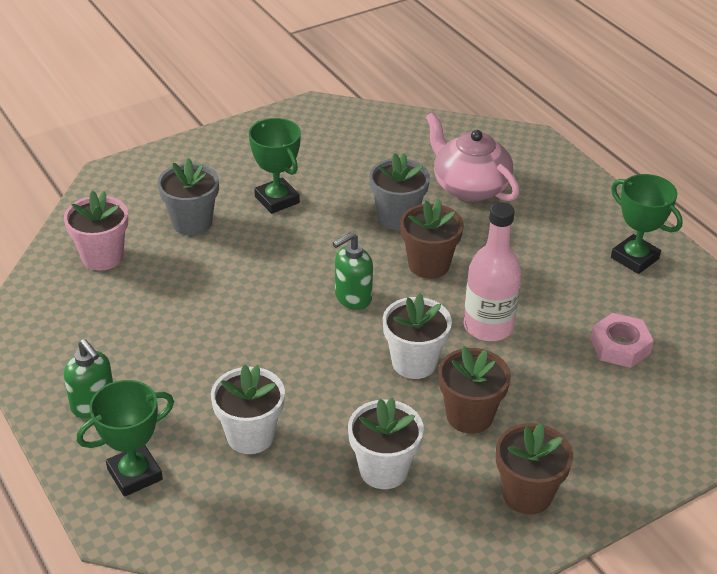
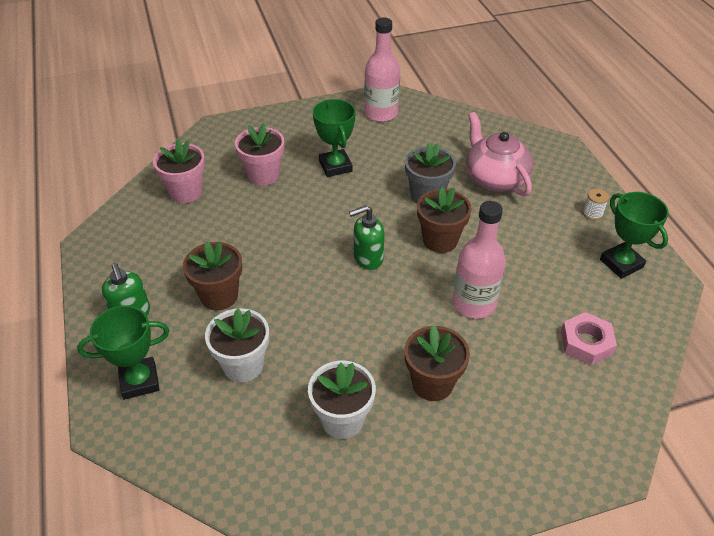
camera: 15 degrees right, 5 degrees up
(192, 222) = (263, 175): grey flower pot -> pink flower pot
(310, 129) = (381, 113): none -> pink bottle
(414, 362) = (400, 325): white flower pot -> none
(527, 494) = (461, 470): brown flower pot -> brown flower pot (219, 296)
(589, 209) = (592, 213): none -> white spool

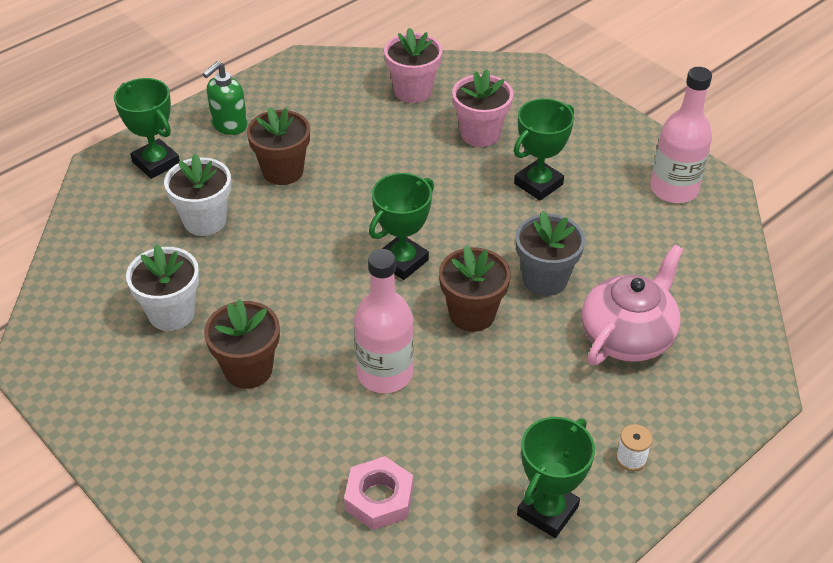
camera: 65 degrees right, 0 degrees up
(368, 258) = (402, 261): green soap dispenser -> green trophy

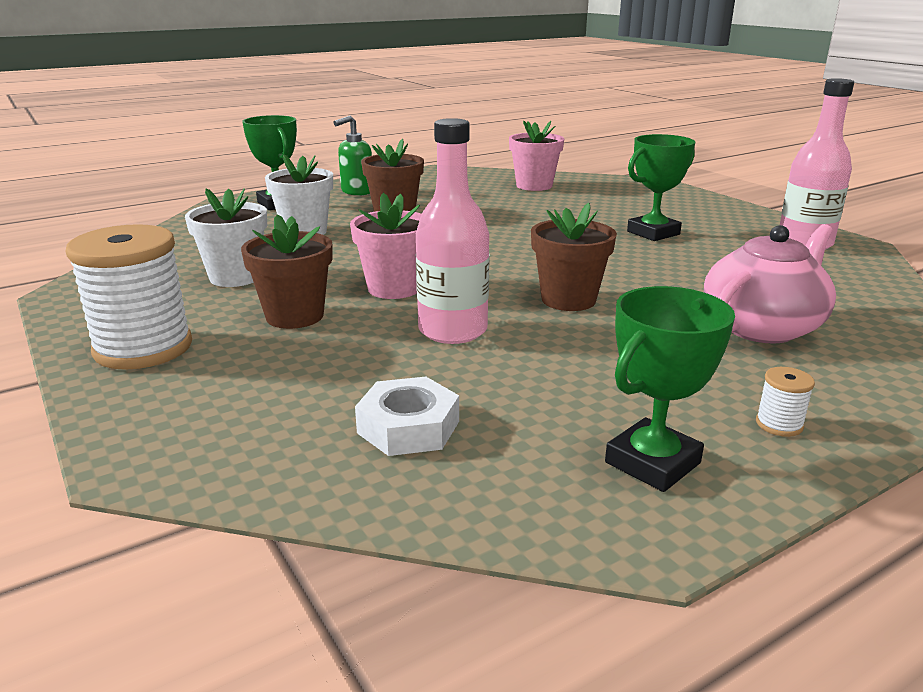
camera: 10 degrees right, 20 degrees down
(142, 432) = (143, 348): none -> white spool
(379, 498) = (408, 427): pink nut -> white nut
(402, 261) = (497, 264): green trophy -> none
(480, 134) = (595, 207): pink flower pot -> pink flower pot (394, 288)
(545, 279) = (657, 284): grey flower pot -> none

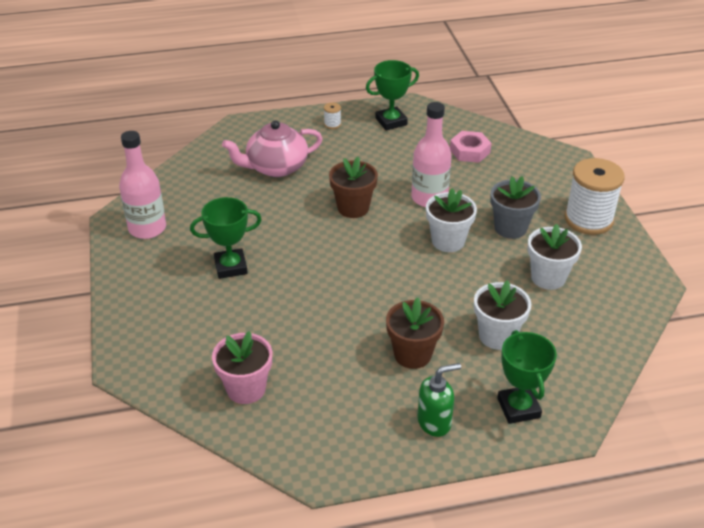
camera: 160 degrees left, 15 degrees up
(295, 316) = (510, 228): brown flower pot -> grey flower pot
(394, 288) = (448, 241): pink flower pot -> white flower pot
(408, 427) = (470, 151): white nut -> pink nut

